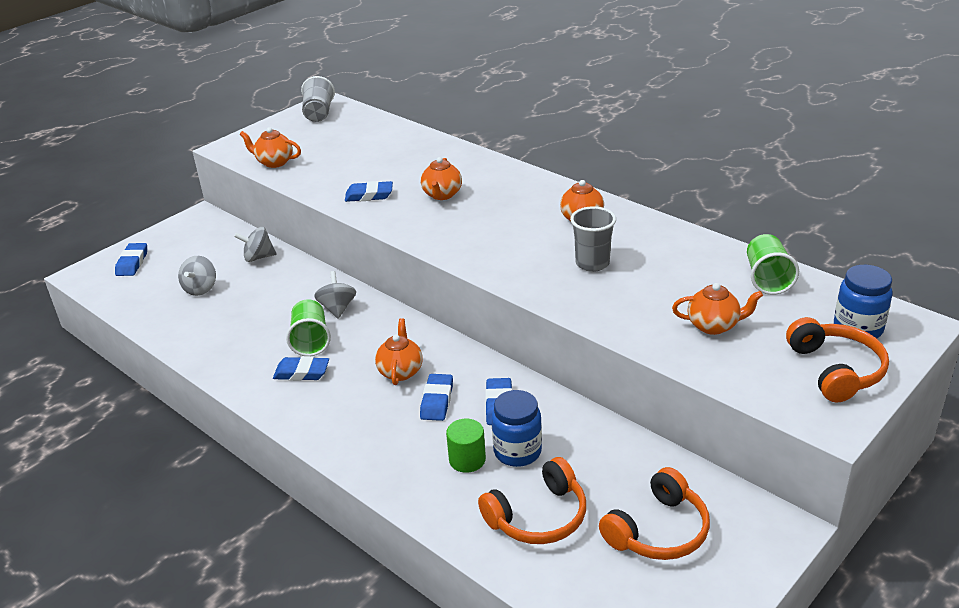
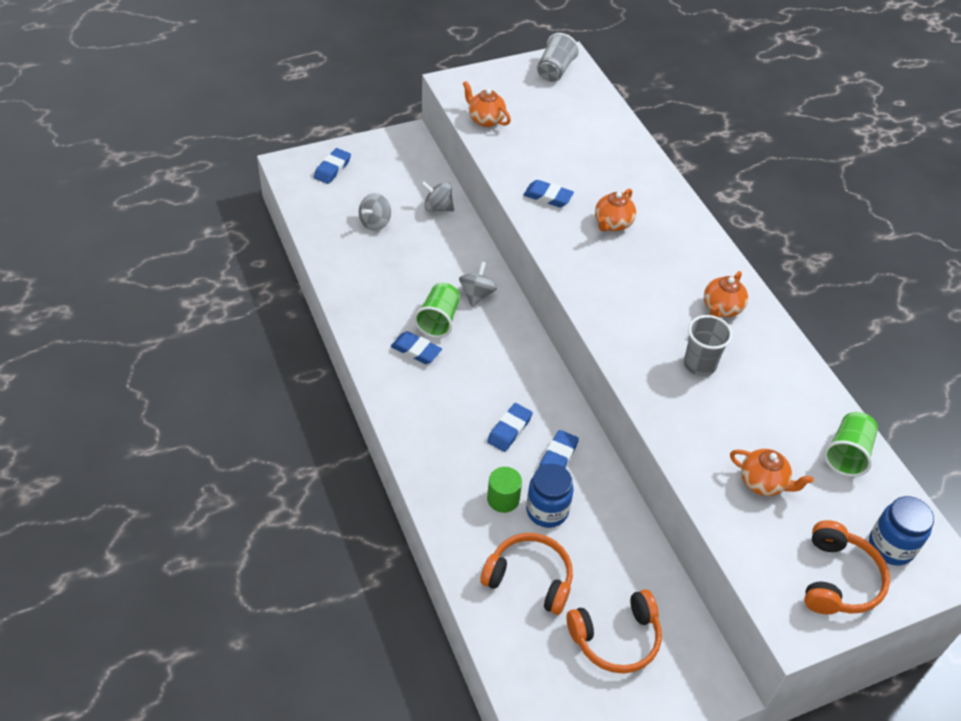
camera: 20 degrees right, 15 degrees up
(400, 371) = (495, 386): orange teapot -> none
(538, 516) = (529, 578): orange headphones -> orange headphones turned 150 degrees counterclockwise

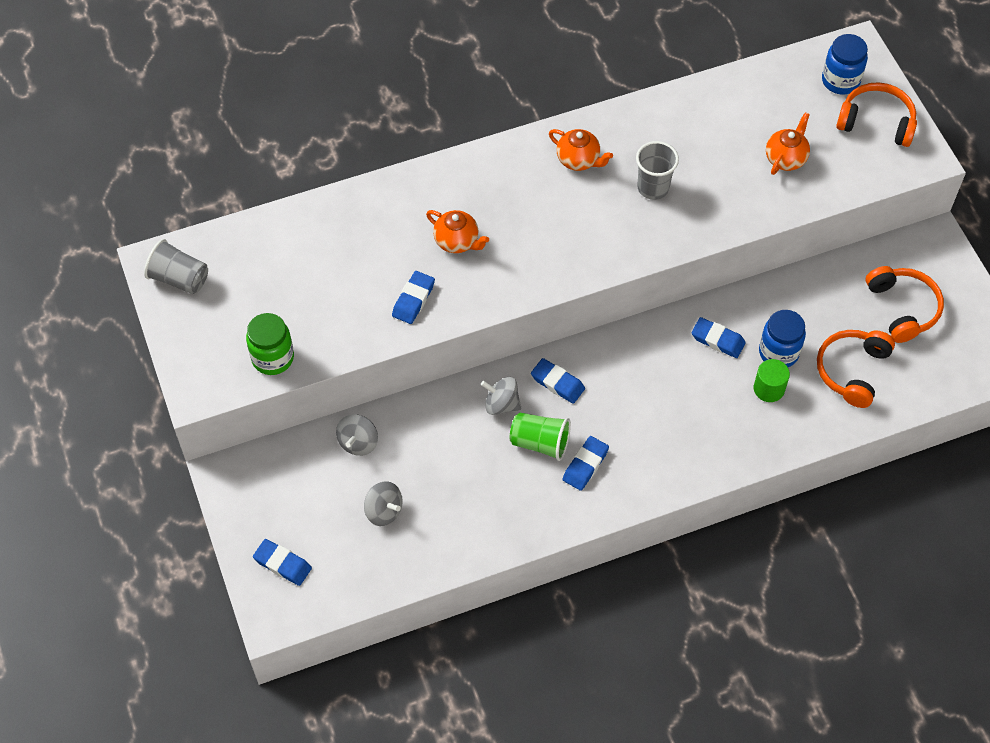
camera: 85 degrees left, 10 degrees up
(485, 119) = (273, 358): orange teapot -> green jar
(509, 430) = (686, 380): blue eraser -> blue eraser (557, 383)
(847, 454) = (748, 92): green cup -> none

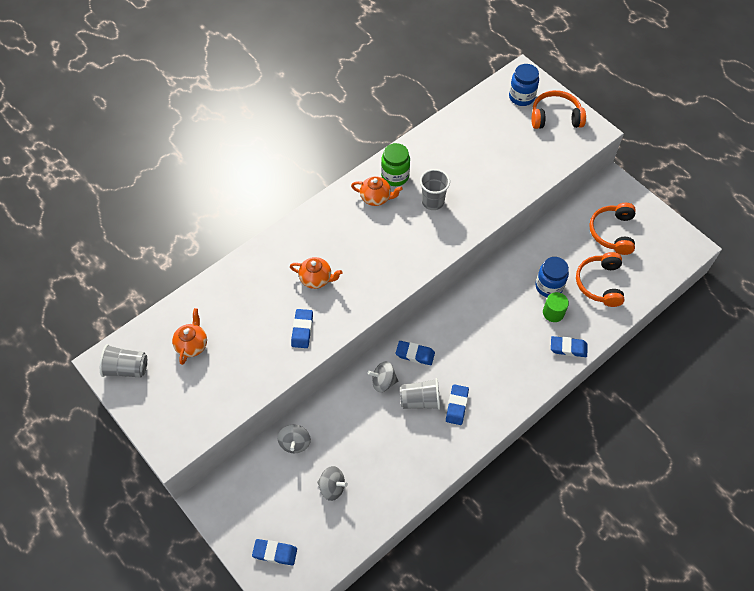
camera: 20 degrees left, 0 degrees up
(273, 358) = (217, 405): green jar -> green jar (395, 176)
(540, 442) = (420, 400): green cup -> grey cup
(718, 340) = (507, 290): blue eraser -> blue eraser (568, 348)
(786, 158) = (509, 157): orange teapot -> orange teapot (192, 345)
(902, 308) = (612, 232): orange headphones -> orange headphones turned 135 degrees counterclockwise

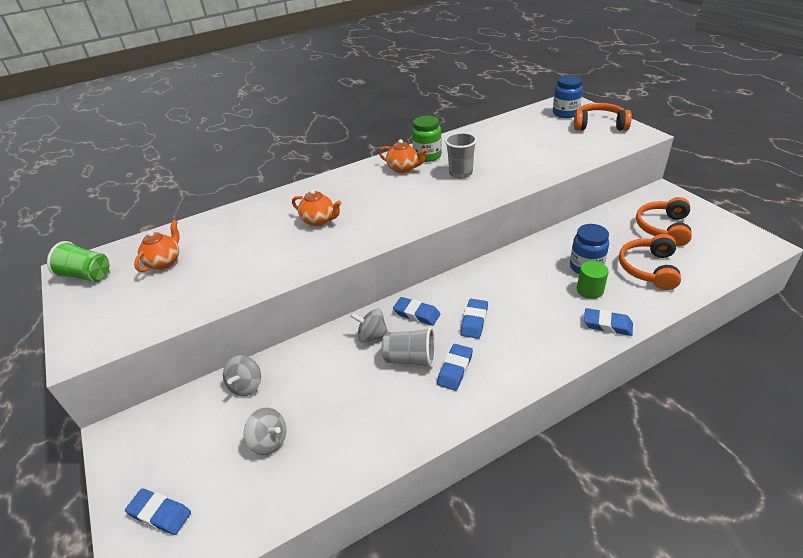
camera: 15 degrees right, 20 degrees down
(126, 368) = (87, 275): grey cup -> green cup
(302, 330) = (285, 258): blue eraser -> blue eraser (474, 321)

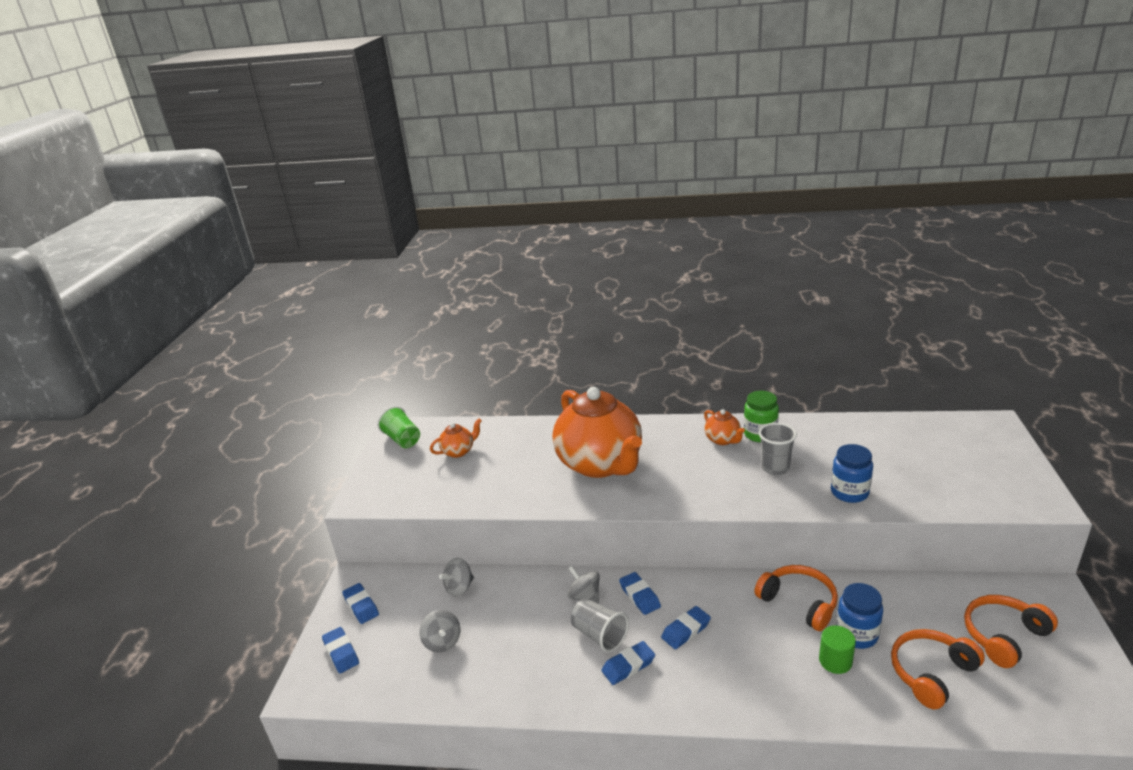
camera: 35 degrees right, 10 degrees down
(319, 220) = (600, 464): orange teapot -> orange teapot, size x2.43
(565, 113) = (974, 439): blue jar -> blue jar (849, 492)
(599, 125) = (1002, 470): orange headphones -> orange headphones (799, 603)
(607, 325) = (817, 706): blue eraser -> blue eraser (361, 606)

